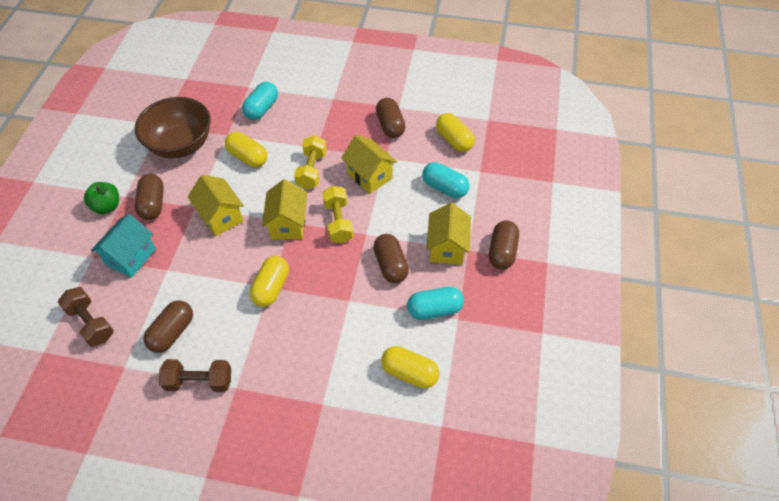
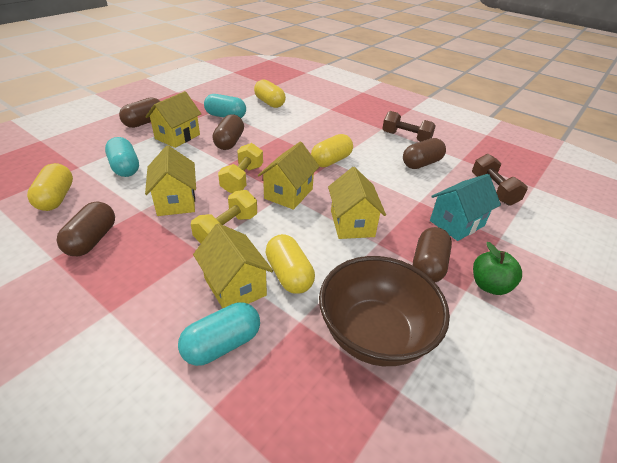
camera: 155 degrees left, 15 degrees down
(276, 137) = (235, 287): none -> yellow house

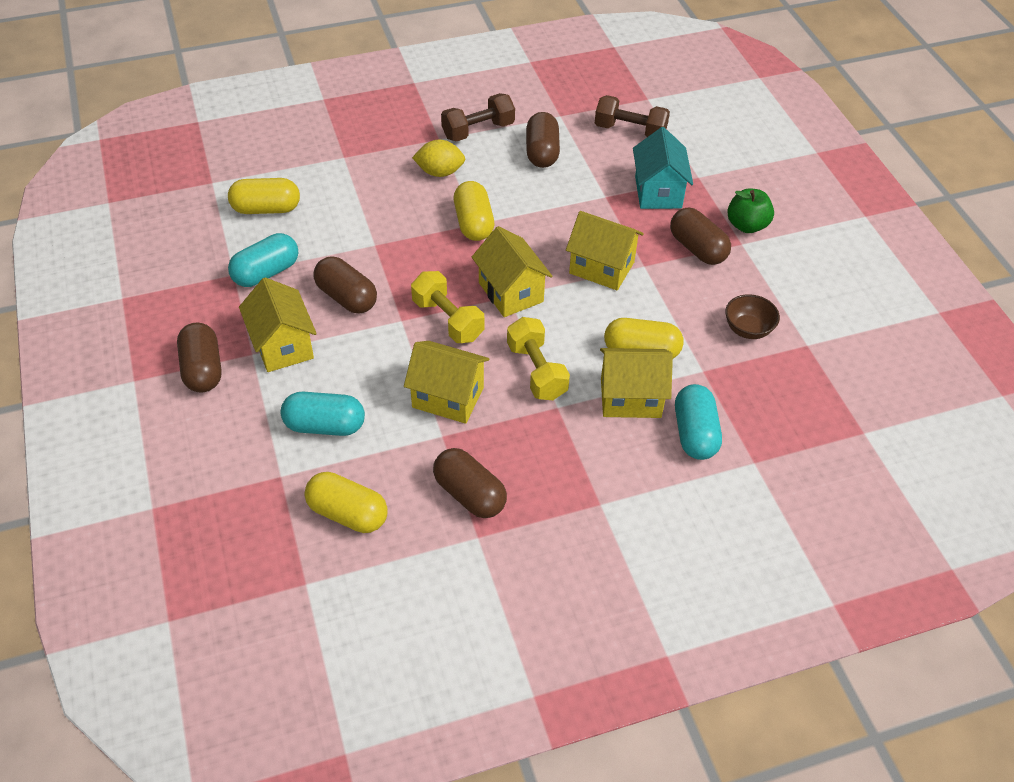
camera: 55 degrees left, 10 degrees up
(357, 137) = (440, 172): none -> yellow lemon
(374, 334) = (748, 329): brown bowl -> brown bowl, size x0.46

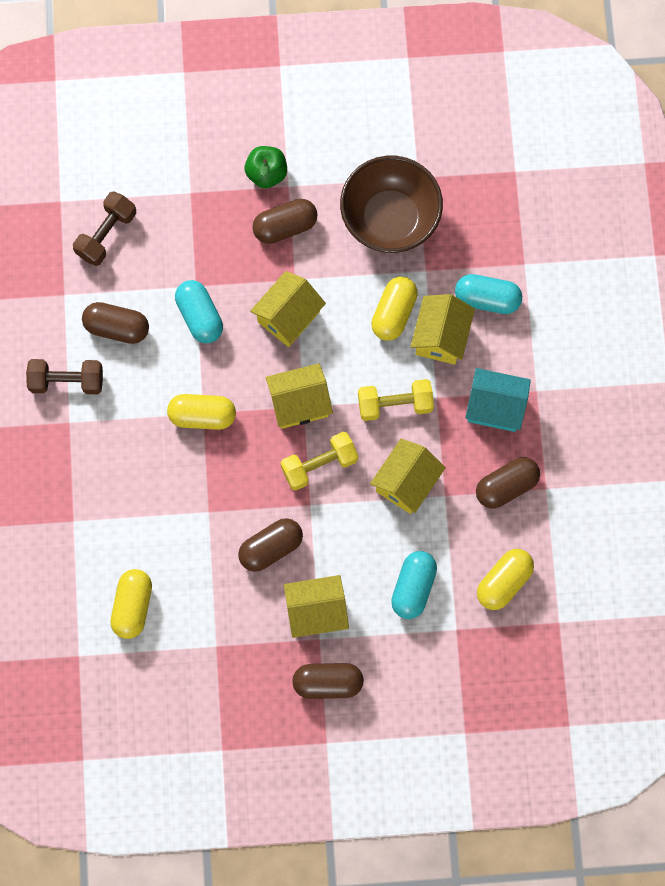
camera: 75 degrees left, 25 degrees up
(266, 272) = (221, 616): turquoise capsule -> turquoise capsule (199, 316)
(440, 172) = (121, 432): yellow lemon -> none
(478, 130) = (67, 381): brown dumbbell -> brown dumbbell turned 75 degrees counterclockwise
(658, 192) = (202, 236): turquoise house -> turquoise house (495, 407)
(748, 329) = (390, 218): brown bowl -> brown bowl, size x2.17

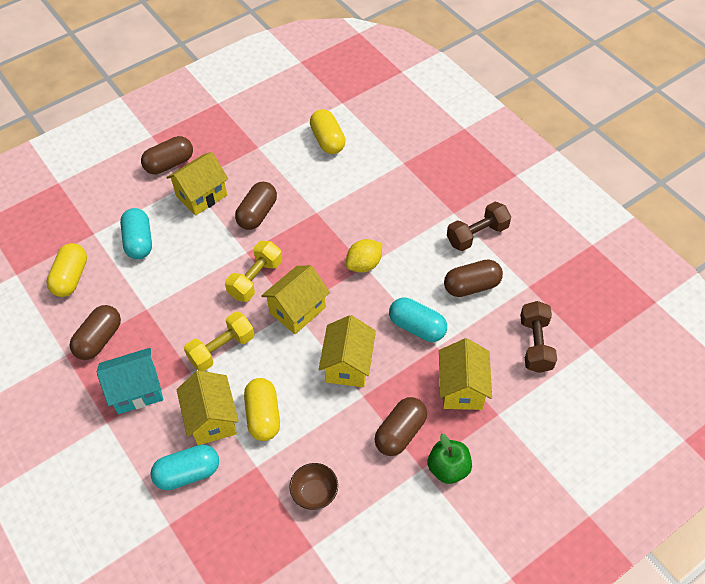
camera: 150 degrees right, 20 degrees down
(202, 415) = (364, 264): yellow capsule -> yellow lemon
(390, 218) = (315, 493): brown bowl -> brown bowl, size x0.46
(406, 482) = (181, 301): yellow house -> yellow house (462, 388)

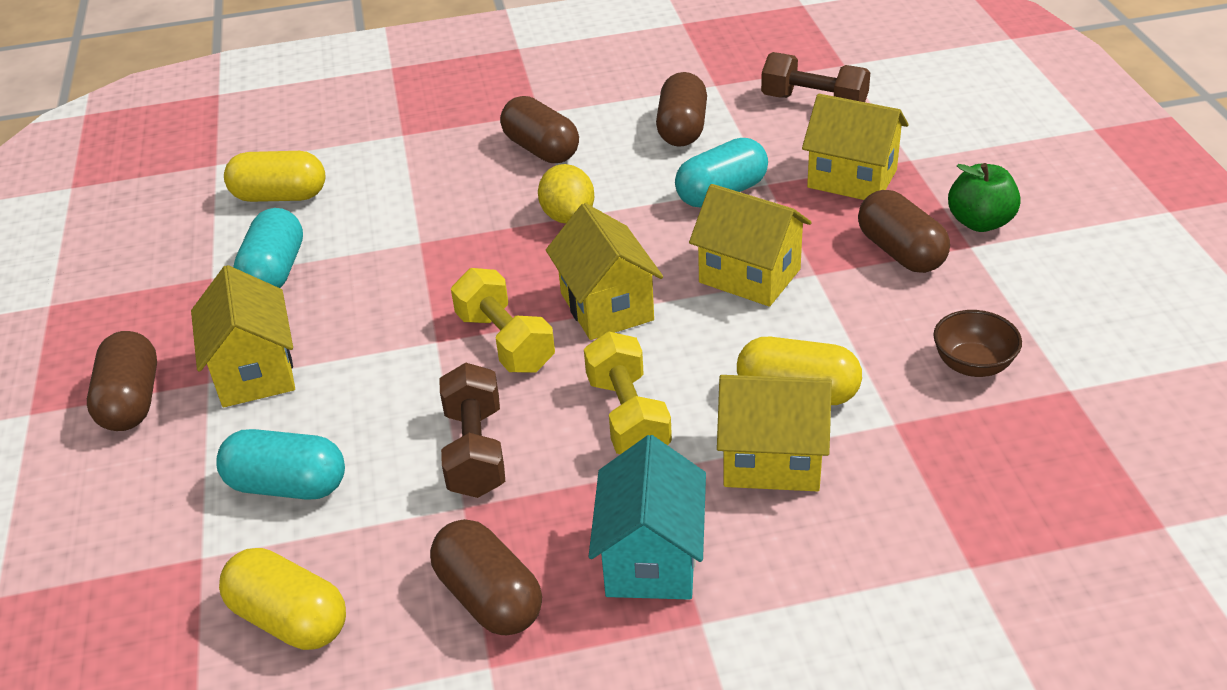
camera: 65 degrees left, 15 degrees down
(188, 473) = (872, 517): turquoise capsule -> turquoise capsule (275, 271)
(257, 214) = (363, 309): brown capsule -> brown capsule (541, 149)
(477, 235) = (595, 103): brown dumbbell -> brown dumbbell (475, 451)

